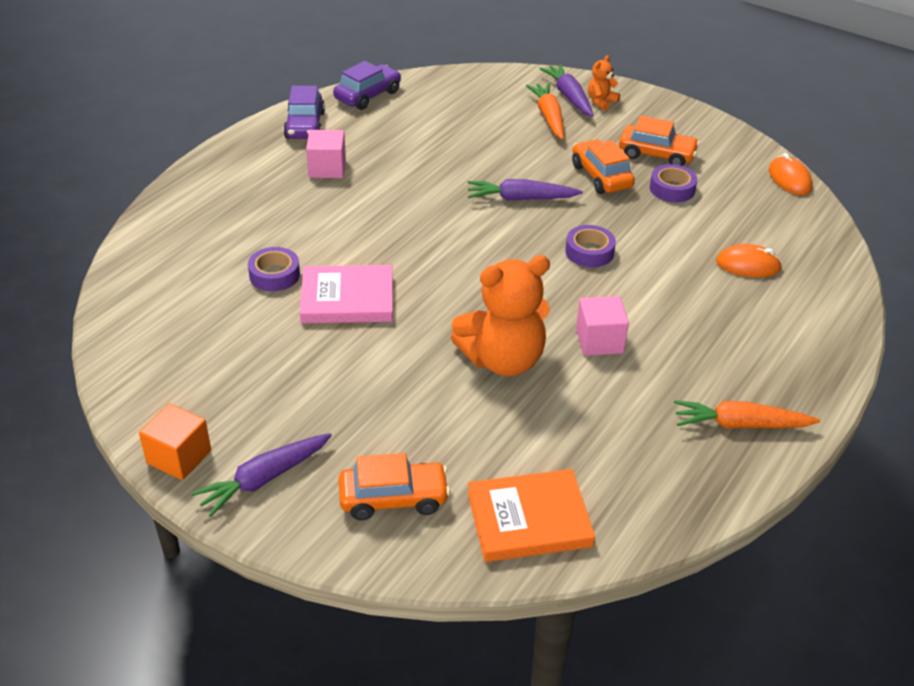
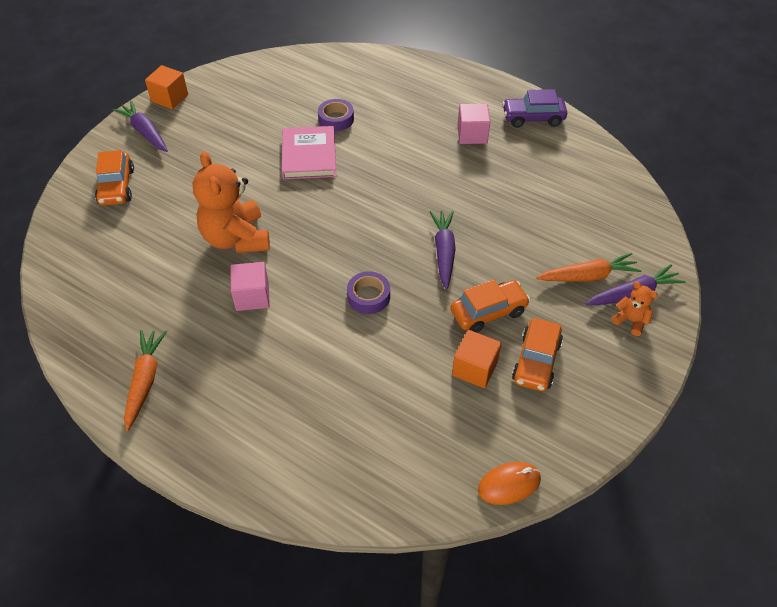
camera: 90 degrees right, 10 degrees up
(368, 95) = (591, 151): purple car -> none
(529, 519) = (83, 250): orange book -> none
(672, 189) = (474, 368): purple tape -> orange cube
(748, 265) = (352, 418): orange mouse -> none

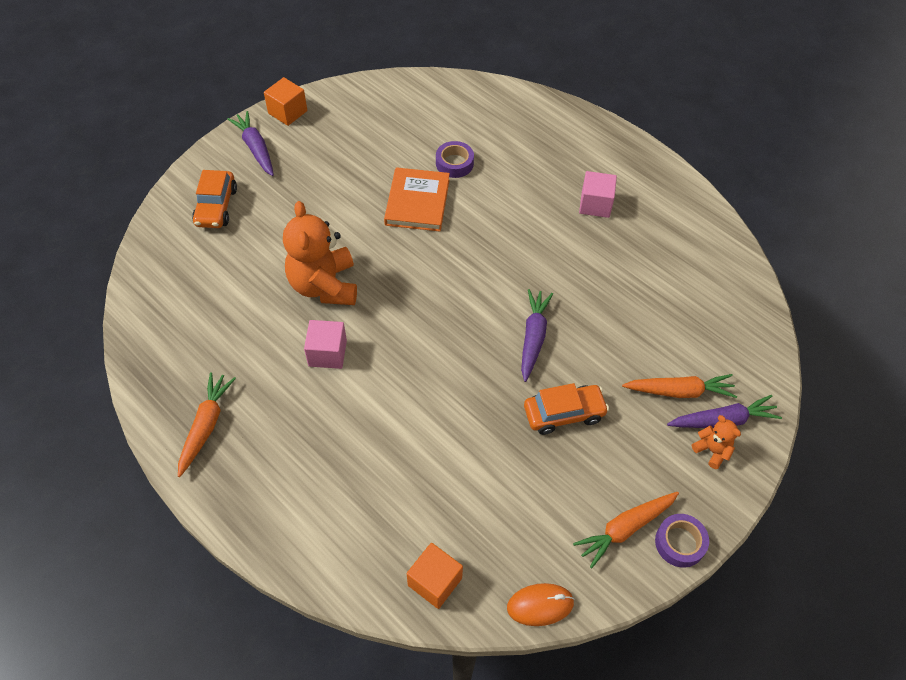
camera: 10 degrees right, 5 degrees up
(309, 155) = (417, 202): pink book -> orange book
(368, 296) = (444, 374): purple tape -> purple tape (680, 543)
(474, 368) = (535, 474): orange cube -> orange cube (435, 581)
(533, 118) = (666, 195): purple car -> none
(536, 361) = (600, 477): orange car -> none
(570, 402) = (625, 528): none -> orange carrot

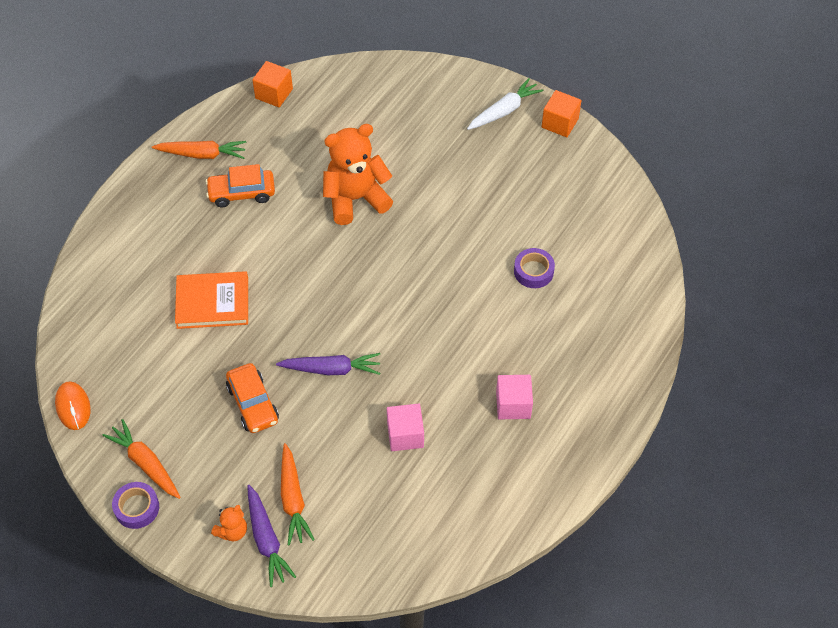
camera: 80 degrees right, 0 degrees up
(216, 207) = (425, 101): orange car -> orange car (241, 193)
(255, 148) = (504, 111): purple carrot -> white carrot
(327, 353) = (284, 217): pink cube -> pink cube (405, 435)
(417, 202) = (473, 249): orange book -> orange book (212, 302)
(435, 581) = (87, 331): orange cube -> orange cube (274, 93)

